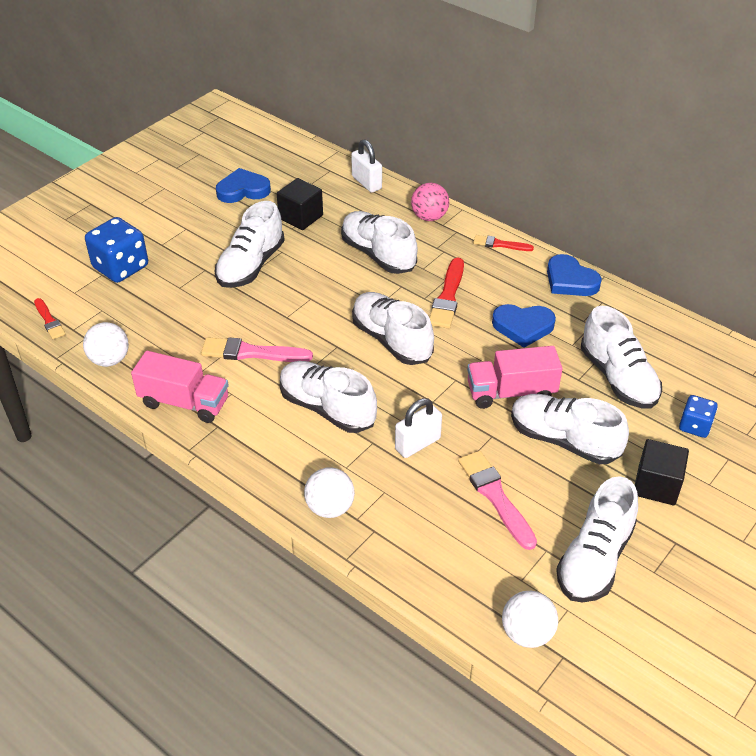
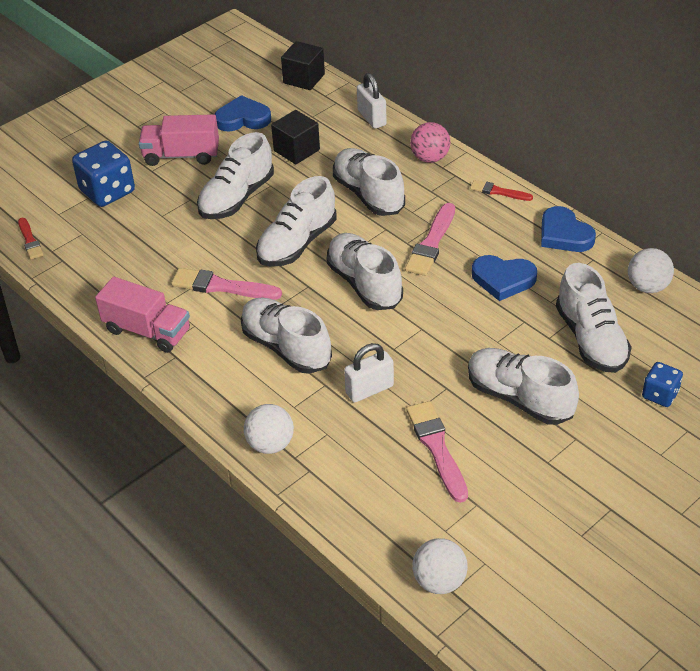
camera: 10 degrees right, 0 degrees up
(109, 360) = (82, 283): white ball -> white ball (647, 287)
(447, 297) = (431, 243): red brush -> pink brush
(511, 392) = (476, 346): pink truck -> pink truck (181, 155)
(594, 559) = (523, 517): white shoe -> white shoe (297, 243)
(656, 485) = (604, 450): black cube -> black cube (304, 79)

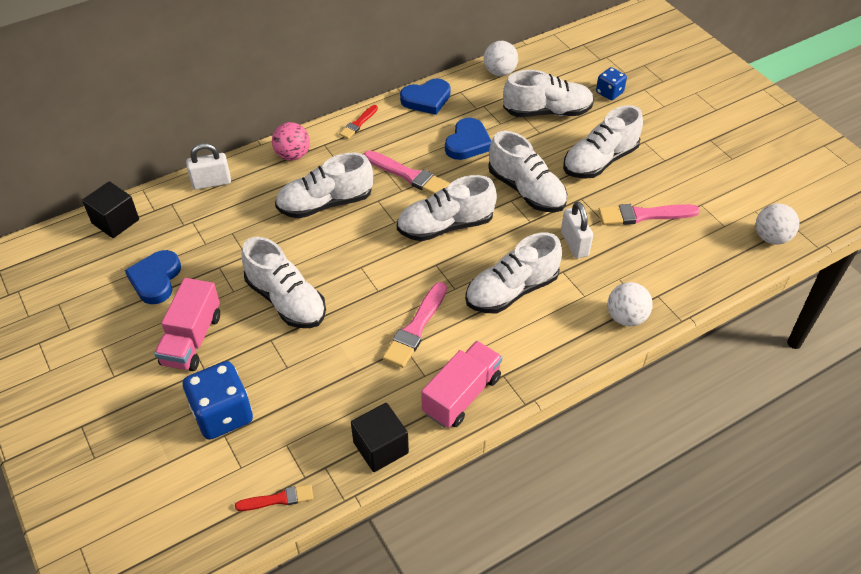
camera: 80 degrees left, 5 degrees up
(296, 150) = (233, 244): black cube -> black cube (380, 447)
(297, 243) = (374, 263): white shoe -> white shoe (526, 190)

